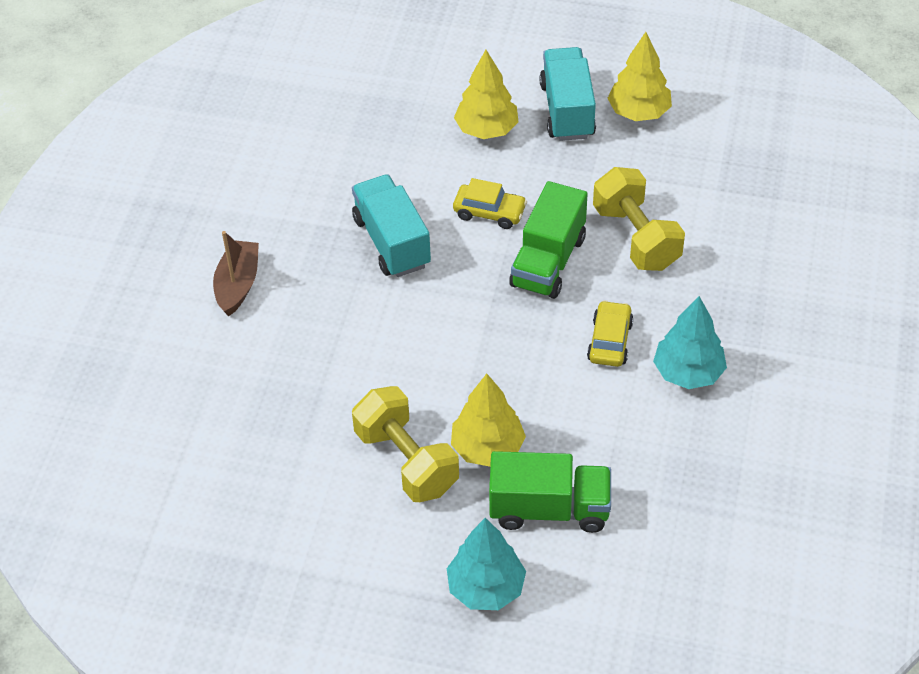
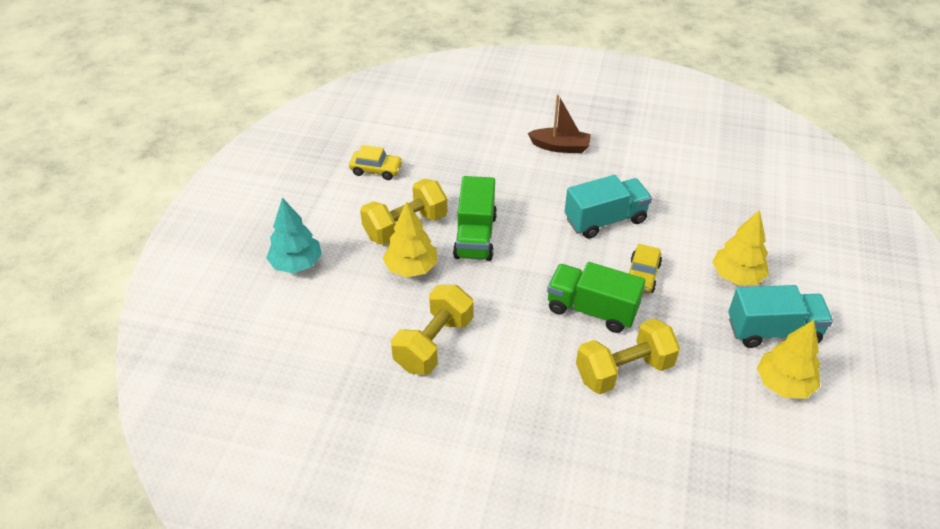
camera: 90 degrees right, 5 degrees down
(549, 509) = (354, 299): green truck -> green truck (475, 236)
(610, 341) = (508, 345): yellow car -> yellow car (376, 170)
(616, 415) = (434, 344): none -> yellow dumbbell
(688, 372) = (473, 395): turquoise tree -> none

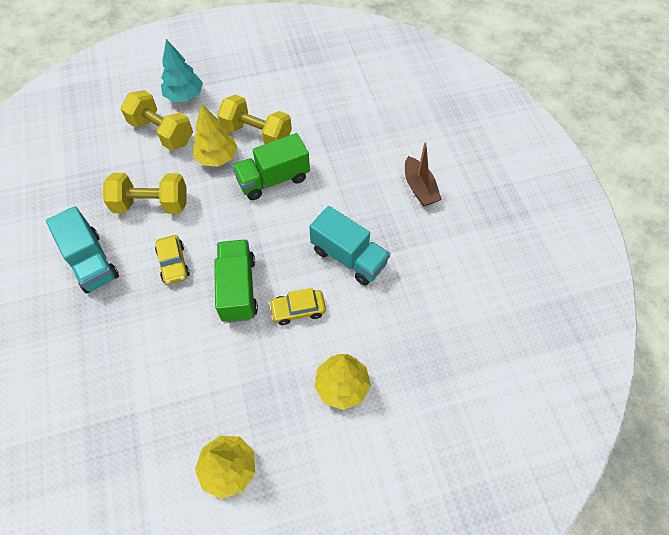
camera: 60 degrees right, 15 degrees up
(376, 170) = (305, 89): yellow car -> yellow car (173, 263)
(624, 370) = (184, 336): yellow dumbbell -> yellow dumbbell (162, 132)
(773, 331) = (289, 439): turquoise truck -> turquoise truck (91, 261)

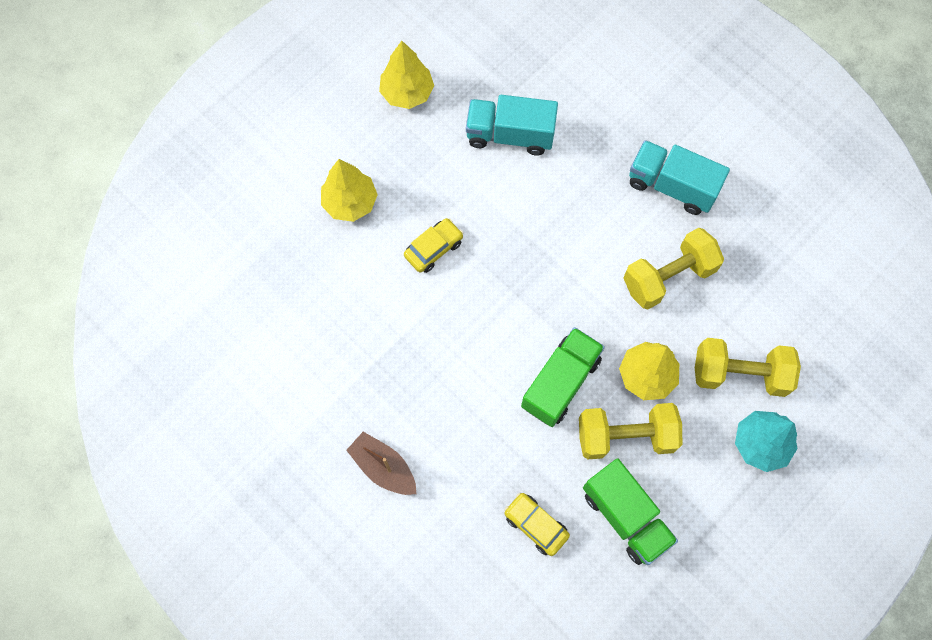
camera: 150 degrees right, 10 degrees up
(173, 263) = (590, 228): yellow car -> yellow car (536, 525)
(238, 288) = (507, 238): green truck -> green truck (625, 516)
(348, 257) = (416, 332): turquoise truck -> turquoise truck (510, 135)

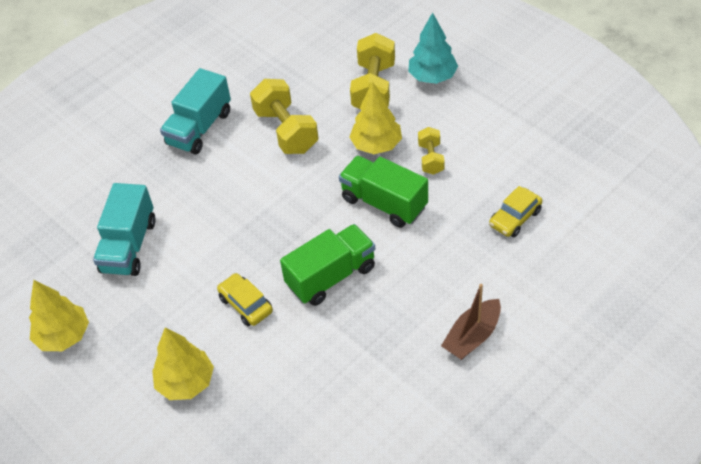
camera: 85 degrees left, 20 degrees down
(625, 436) = (430, 159): yellow dumbbell -> yellow dumbbell, size x0.55
(625, 516) = (500, 158): green truck -> green truck (331, 276)

